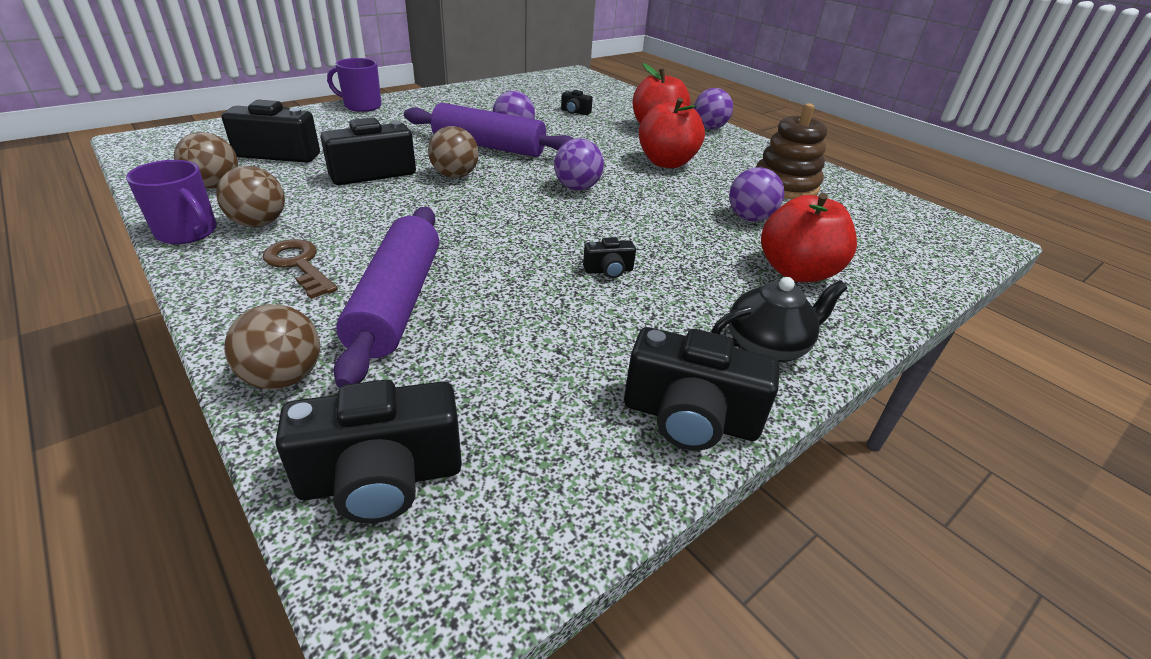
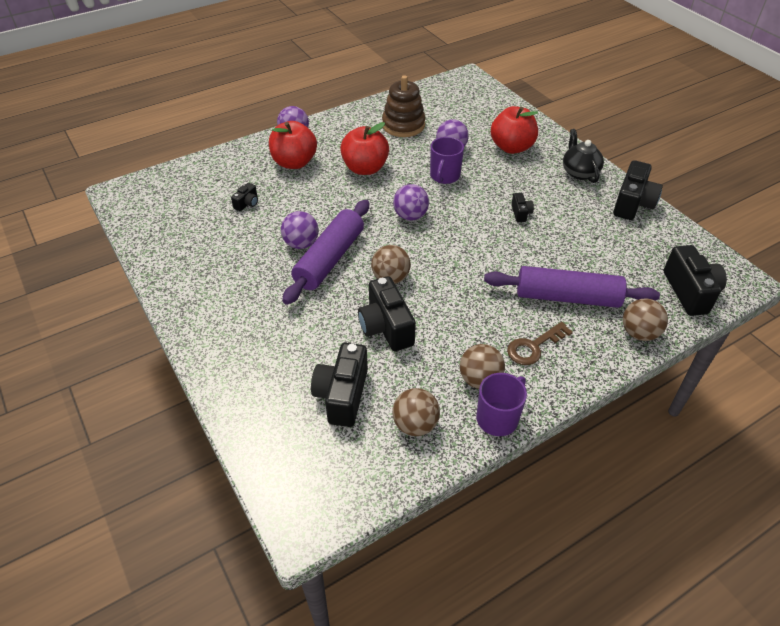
camera: 80 degrees left, 10 degrees up
(361, 106) = (209, 354): purple mug -> purple mug (444, 176)

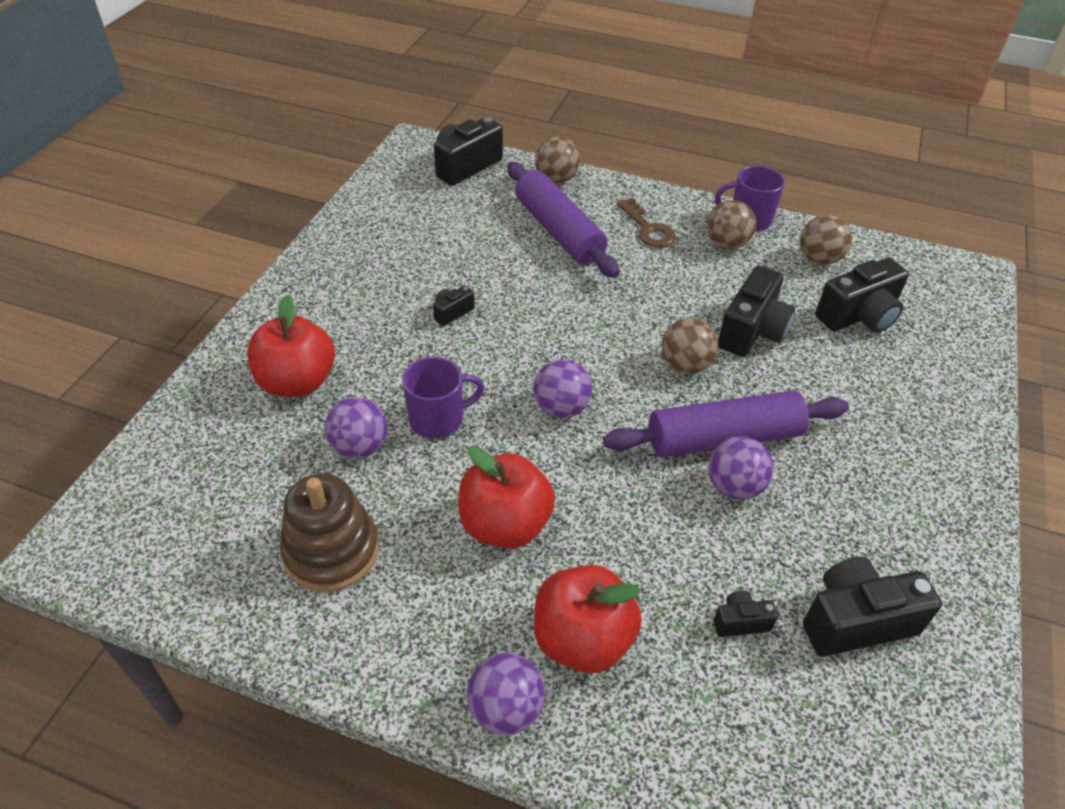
camera: 130 degrees left, 0 degrees up
(534, 347) = (648, 228): brown key -> brown key turned 45 degrees clockwise
(579, 172) = (310, 296): black teapot -> none
(632, 204) = (345, 235): black camera -> black camera (855, 621)

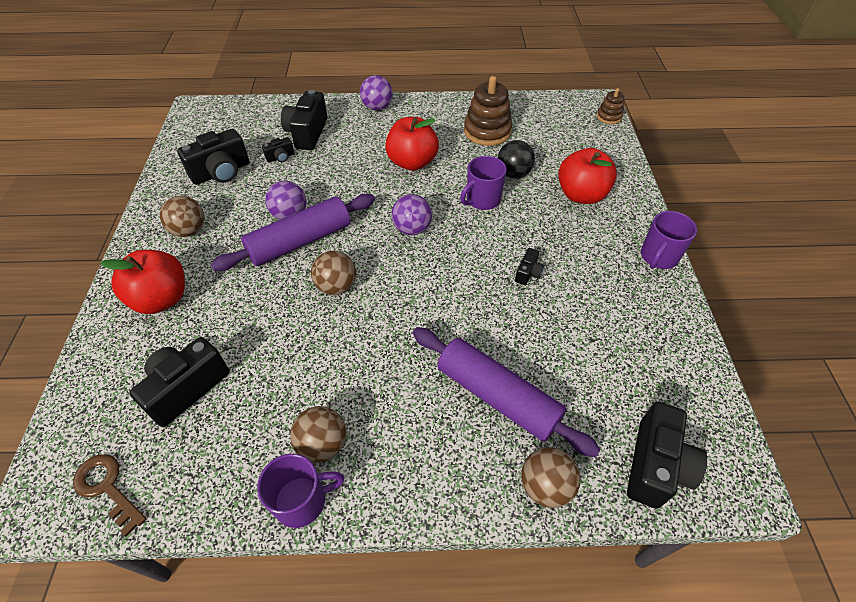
camera: 160 degrees right, 5 degrees up
(92, 508) = (609, 116): none -> brown stacking toy
(292, 285) = (658, 257): none -> purple mug
(359, 447) = (513, 174): purple ball -> black ball
(582, 639) = (354, 133): red apple -> red apple (161, 299)
(648, 228) = (410, 437): brown key -> brown key (107, 488)
(752, 331) = (287, 337): black camera -> black camera (307, 133)
(819, 259) = (219, 459): brown ball -> brown ball (189, 230)

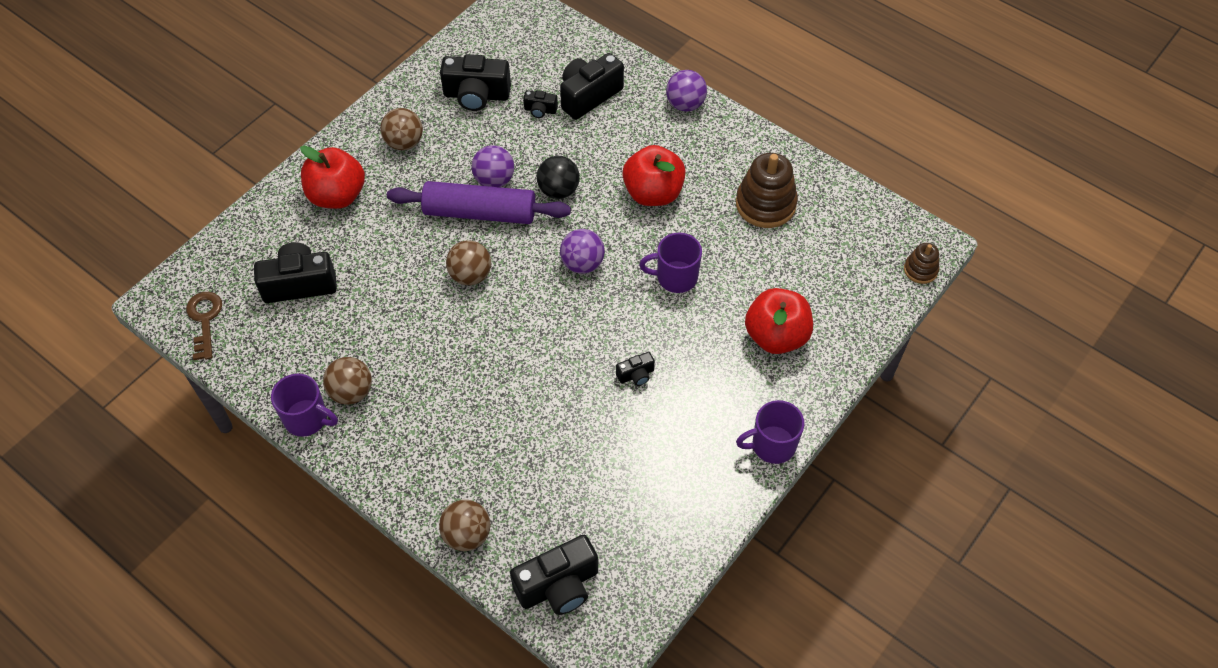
camera: 40 degrees right, 5 degrees up
(497, 396) = (501, 452): purple rolling pin -> none
(513, 174) = (736, 269): black ball -> black ball (558, 190)

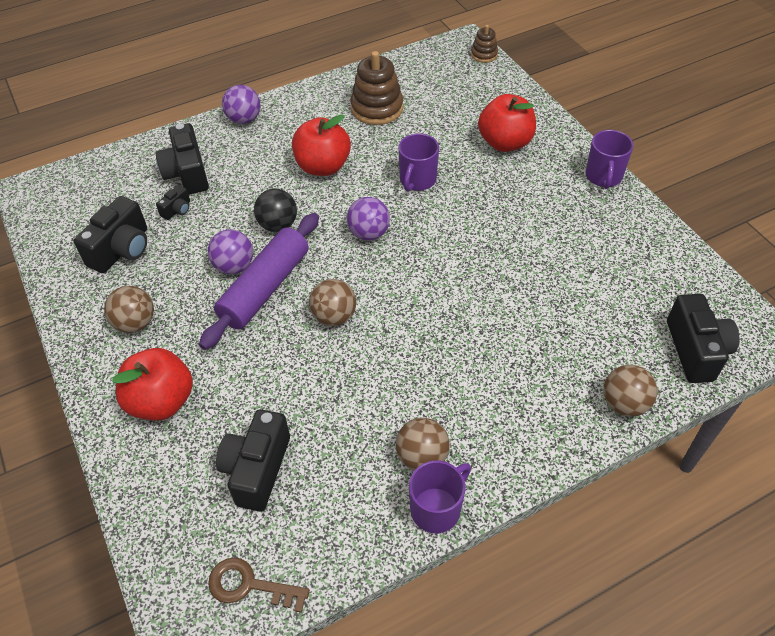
camera: 65 degrees left, 5 degrees down
(636, 375) = (503, 234): black camera -> none

